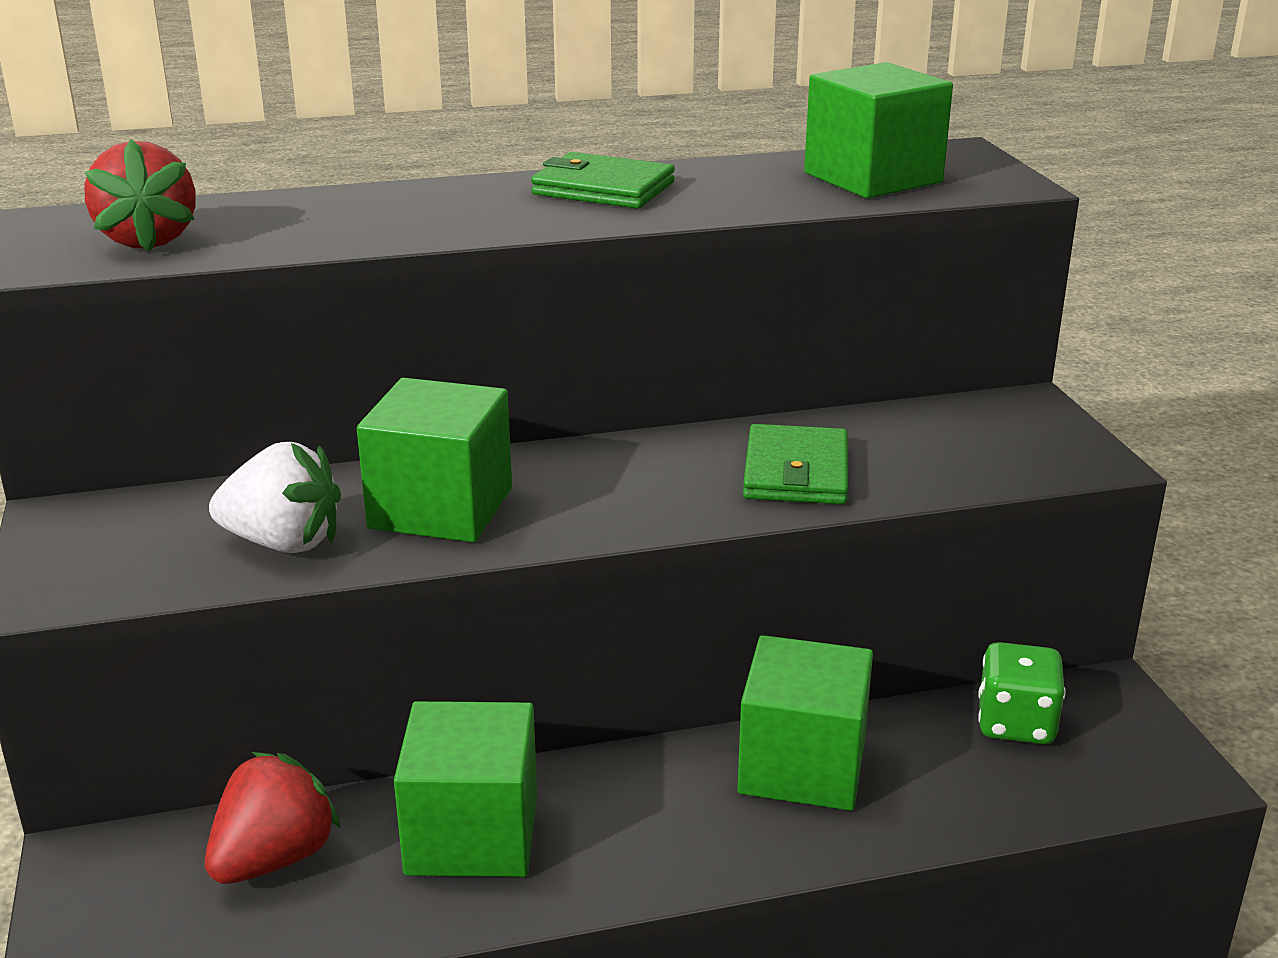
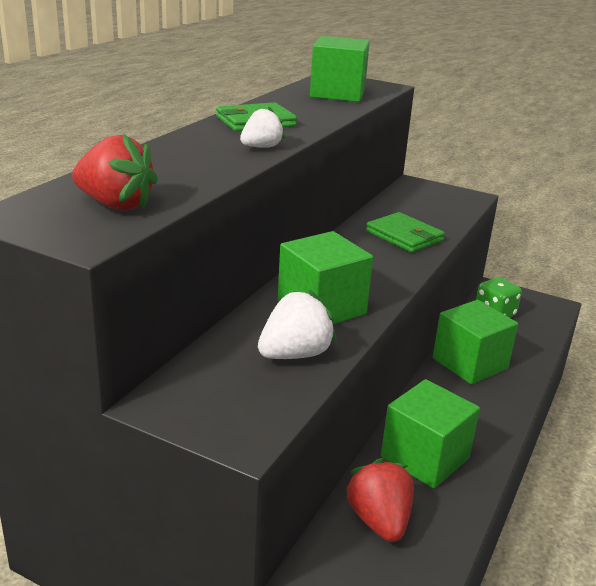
camera: 50 degrees left, 0 degrees up
(500, 224) = (261, 147): none -> white strawberry

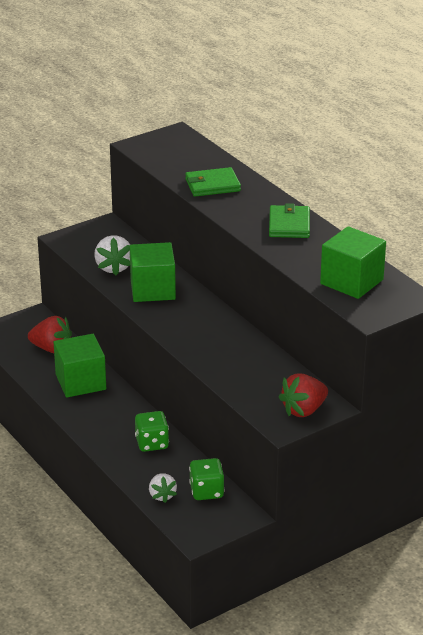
camera: 120 degrees right, 5 degrees up
(115, 205) = (171, 156): red strawberry -> red strawberry (304, 410)
(261, 147) = (232, 213): white strawberry -> white strawberry (162, 495)
(404, 236) = (226, 357): green wallet -> green wallet (212, 185)
(470, 363) = (152, 443): green cube -> green dice

